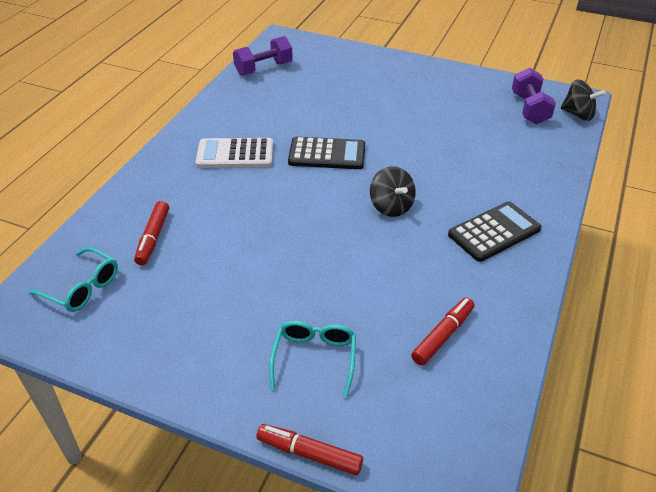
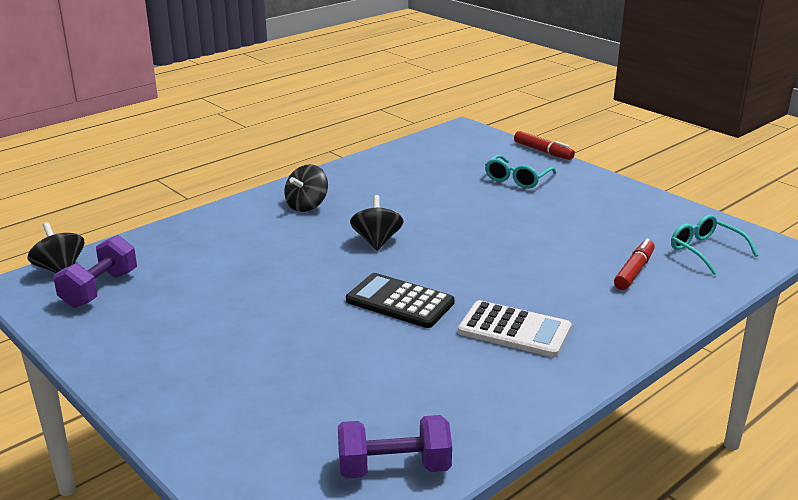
camera: 155 degrees left, 15 degrees down
(443, 335) = (417, 170): red marker -> none
(494, 232) = (307, 206): black calculator -> black spinning top

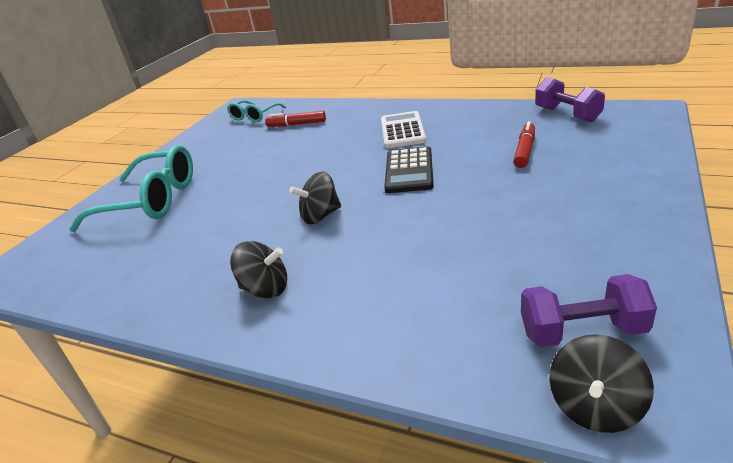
camera: 110 degrees left, 5 degrees up
(517, 179) = (152, 201): turquoise glasses -> turquoise glasses, size x1.81
(543, 151) = (78, 210): red marker -> red marker (525, 151)

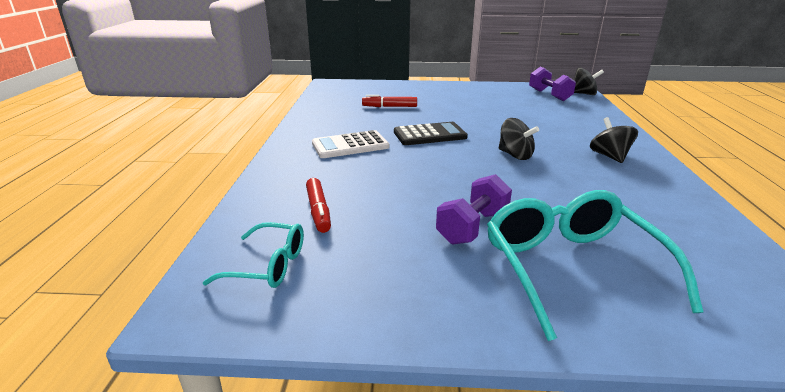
camera: 115 degrees left, 5 degrees down
(567, 115) = (330, 99): purple dumbbell -> purple dumbbell (472, 227)

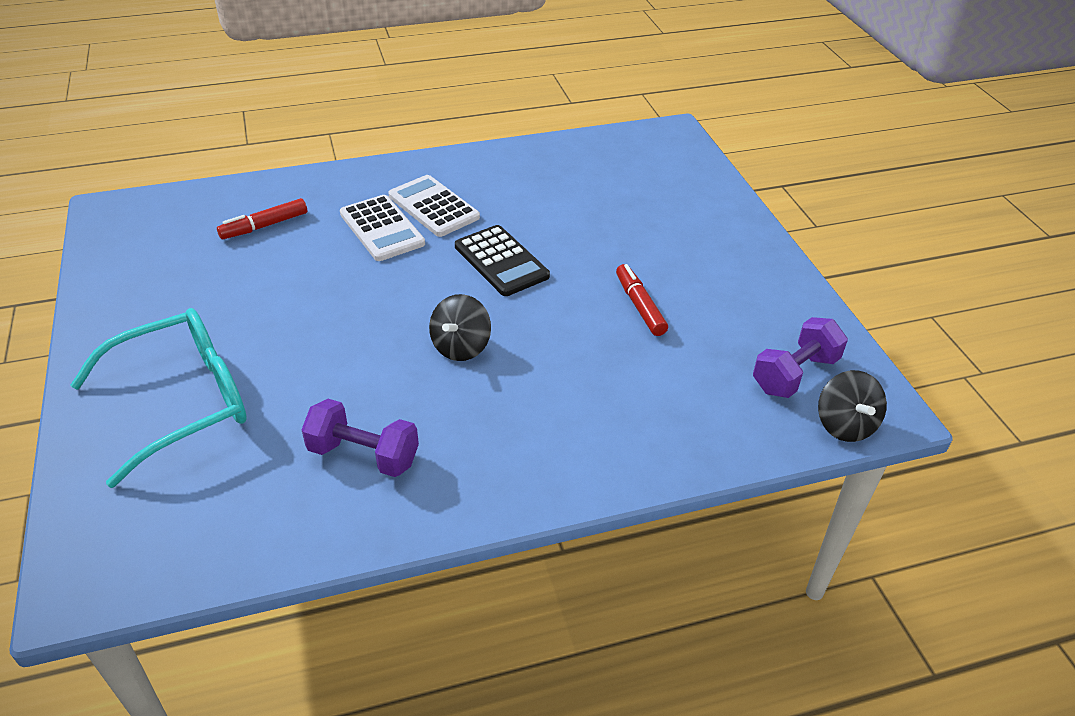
camera: 70 degrees right, 15 degrees up
(268, 266) = (169, 225): turquoise glasses -> none
(364, 164) = (382, 229): none -> white calculator
(389, 107) = (599, 207): red marker -> red marker (639, 306)
(472, 227) = (252, 328): purple dumbbell -> purple dumbbell (363, 455)
(609, 156) = (499, 447): black spinning top -> none

